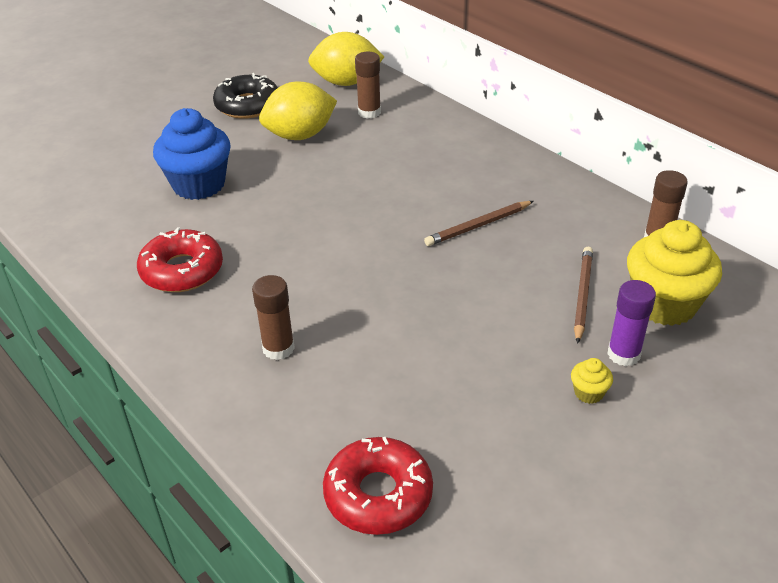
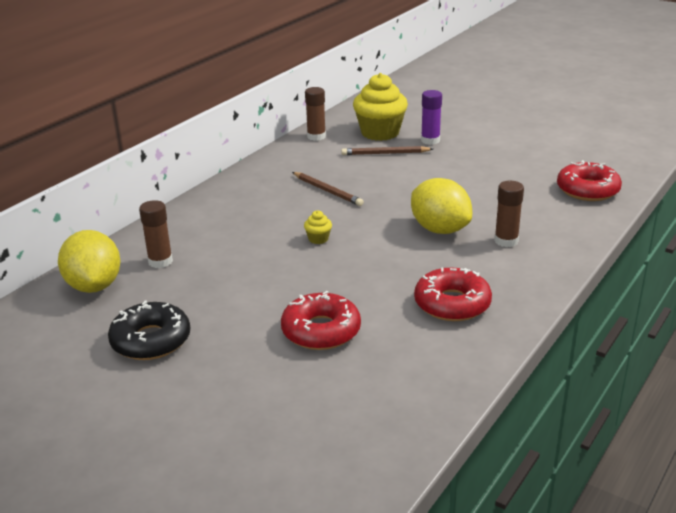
camera: 105 degrees left, 10 degrees down
(199, 185) = (321, 331): blue cupcake -> red donut
(300, 135) = (212, 292): yellow lemon -> yellow lemon (439, 229)
(588, 393) = (467, 147): yellow cupcake -> yellow cupcake (318, 239)

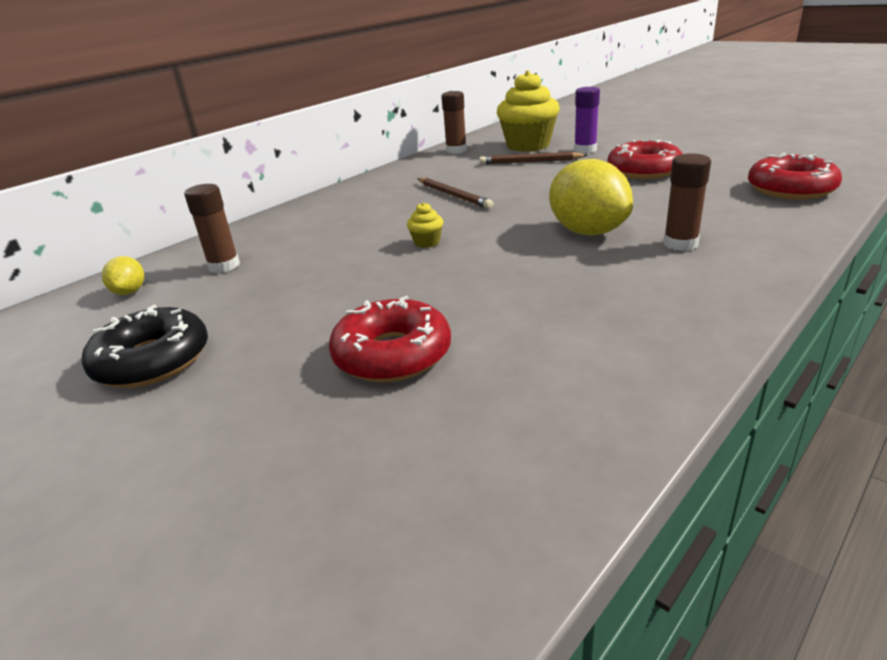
camera: 10 degrees right, 0 degrees up
(94, 286) = (130, 292): yellow lemon -> yellow lemon, size x0.49
(452, 304) = (597, 321): red donut -> red donut (643, 171)

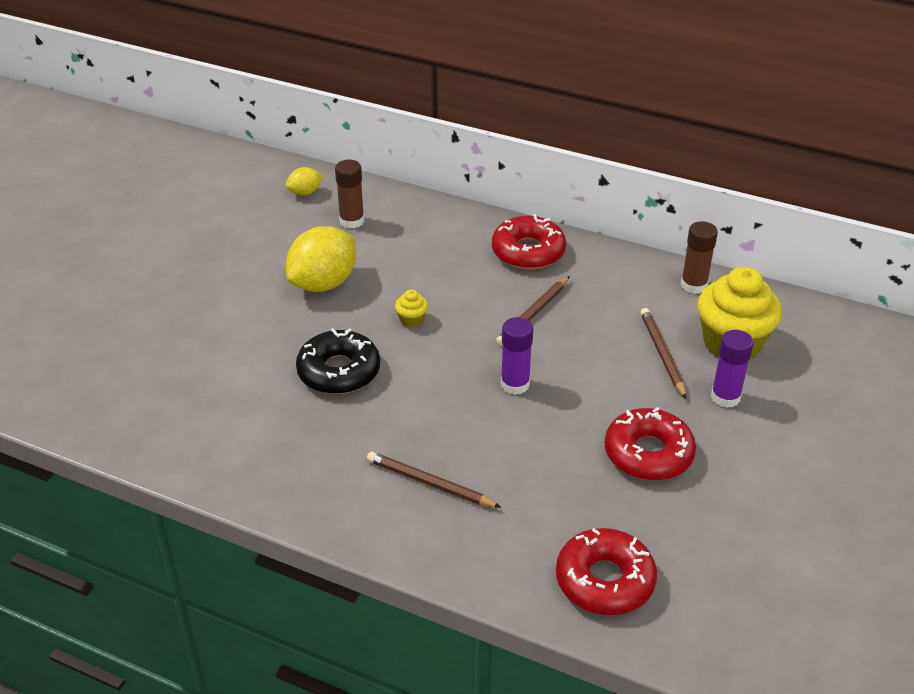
camera: 70 degrees right, 10 degrees up
(152, 361) = (216, 242): black donut -> black donut (339, 371)
(392, 354) = (229, 343): red donut -> red donut (528, 252)
(546, 206) = (515, 384): none -> purple glue stick
(588, 232) = (450, 419): yellow lemon -> yellow lemon (324, 283)
(680, 244) = (430, 483): brown glue stick -> brown pencil

